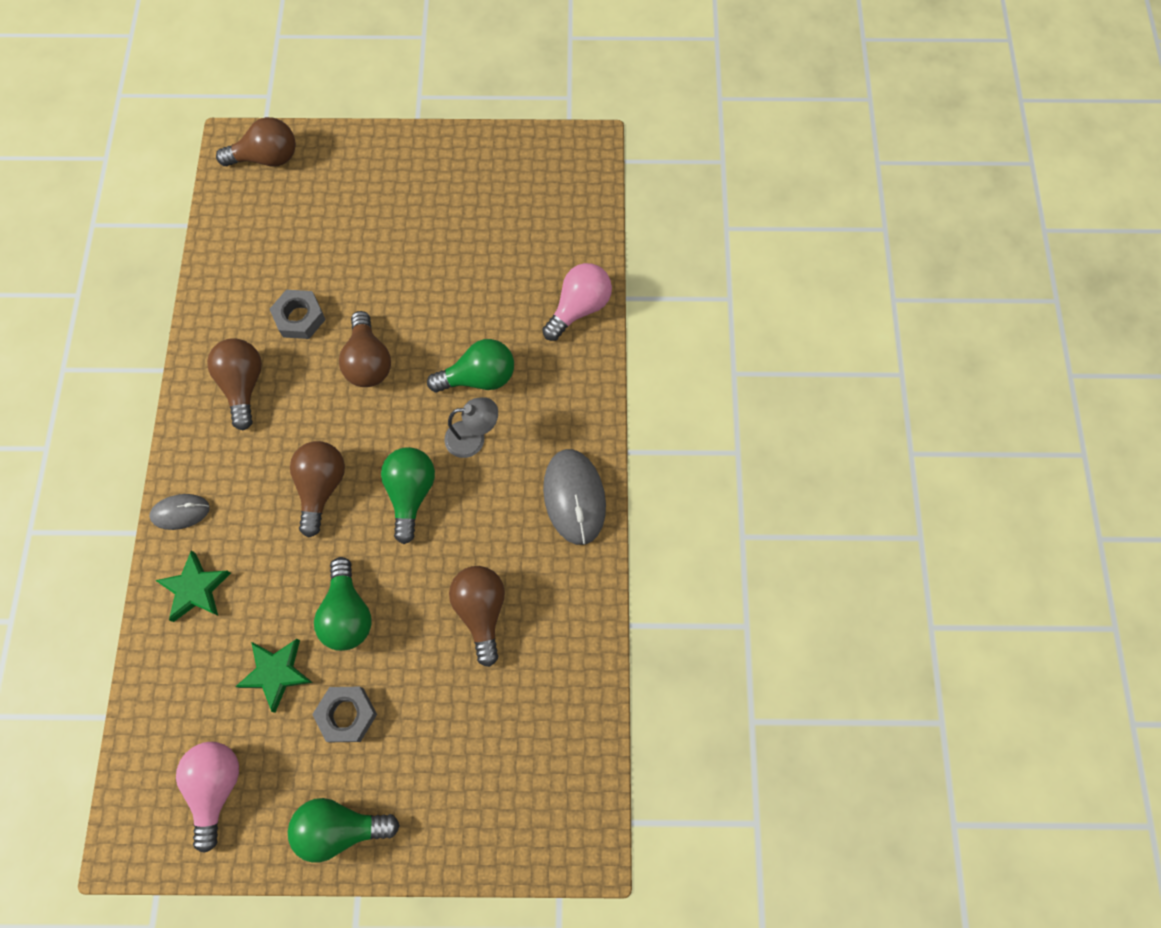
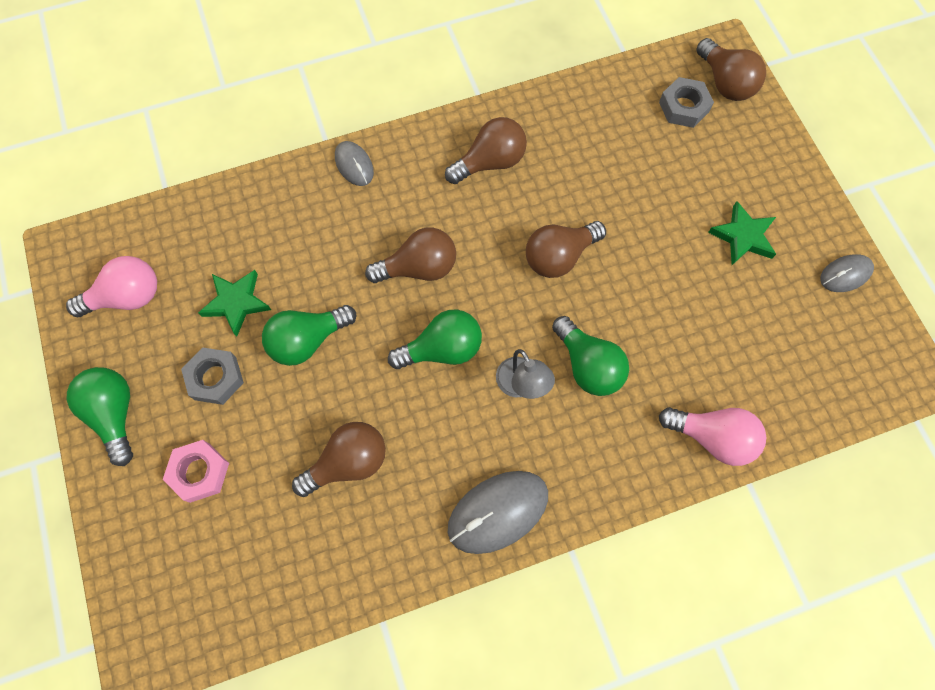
camera: 70 degrees right, 0 degrees up
(195, 589) = (291, 206): green star -> green star (743, 236)
(300, 318) = (576, 179): grey nut -> grey nut (683, 107)
(434, 754) = (199, 472): none -> pink nut
(488, 151) = (845, 274): none -> grey mouse

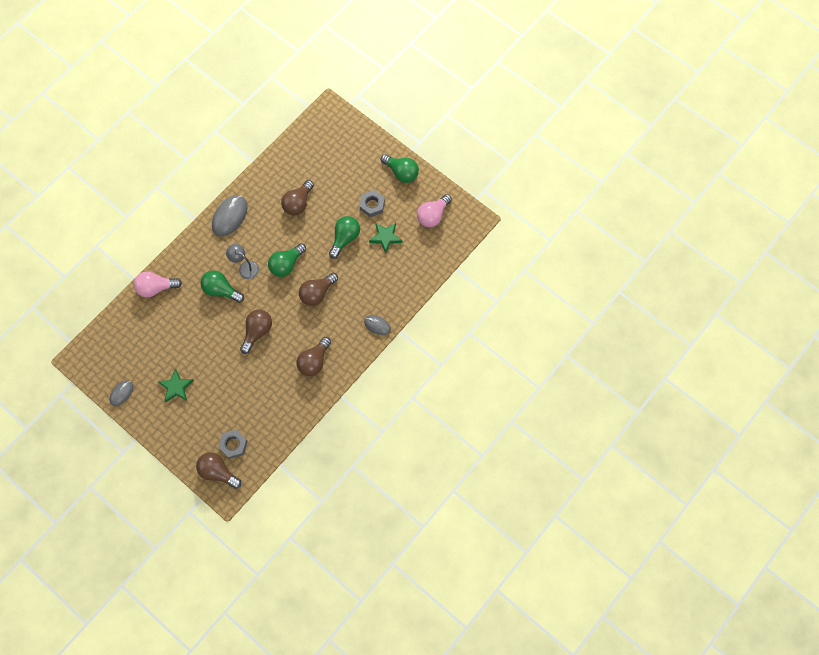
camera: 150 degrees right, 0 degrees up
(199, 472) = (353, 171): pink nut -> none

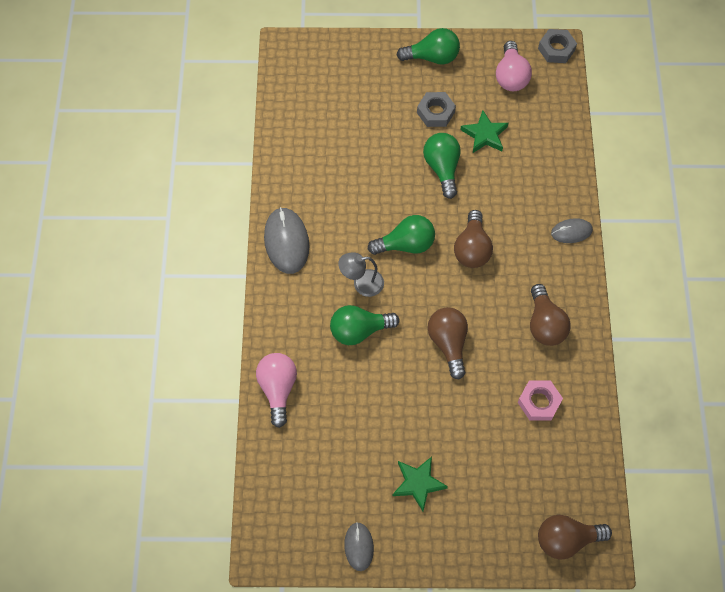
camera: 40 degrees left, 5 degrees down
(156, 288) = (278, 389): pink light bulb -> pink light bulb turned 135 degrees clockwise
(233, 445) = (552, 492): grey nut -> grey nut (556, 49)
(271, 397) = (539, 402): none -> pink nut
(286, 264) = (406, 244): green light bulb -> green light bulb turned 105 degrees counterclockwise
(298, 203) = (352, 170): brown light bulb -> none

